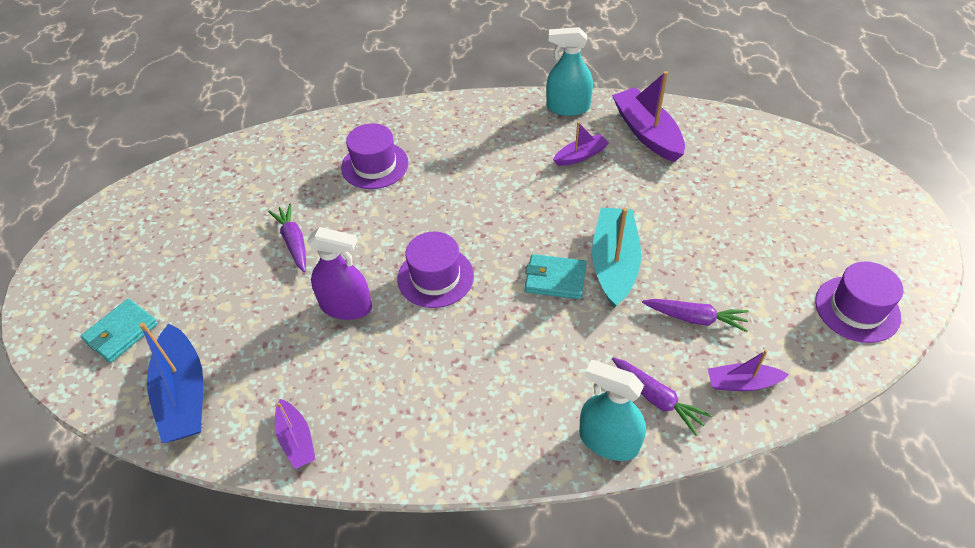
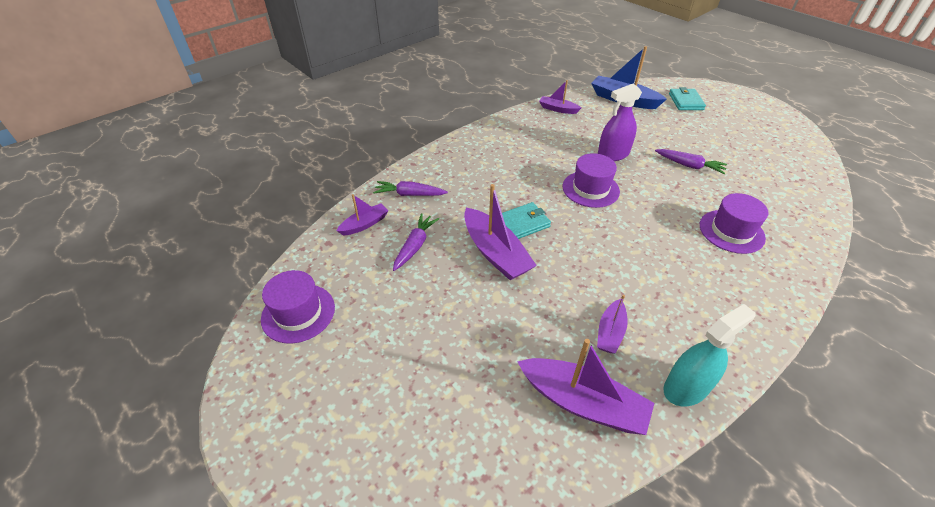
camera: 140 degrees right, 5 degrees down
(608, 441) = (422, 167): turquoise spray bottle -> none
(614, 263) = (495, 253): turquoise boat -> purple boat
(695, 318) = (415, 246): purple carrot -> purple carrot turned 135 degrees clockwise

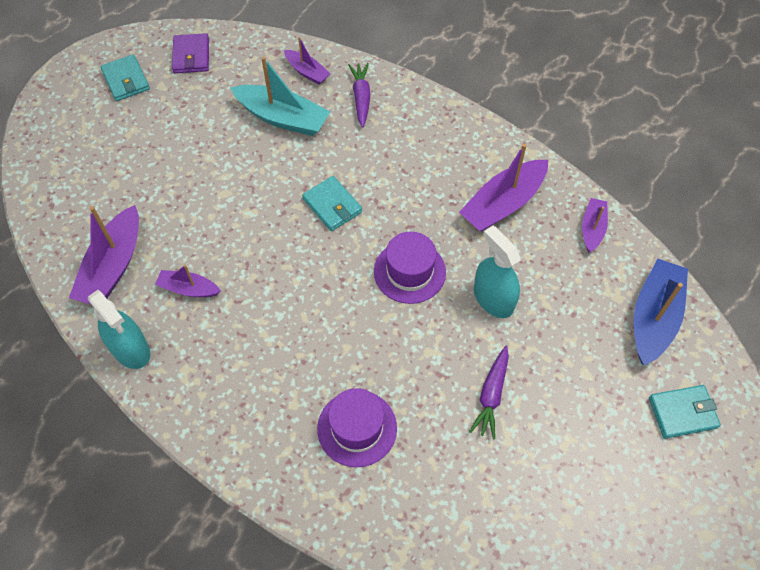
camera: 80 degrees right, 15 degrees up
(298, 313) = (191, 56): purple hat -> purple wallet
(305, 382) = (126, 80): none -> turquoise wallet
(415, 246) = (283, 118): purple carrot -> turquoise boat
(495, 253) = (282, 185): purple boat -> purple boat (503, 204)
(613, 154) = (493, 299): purple spray bottle -> turquoise spray bottle

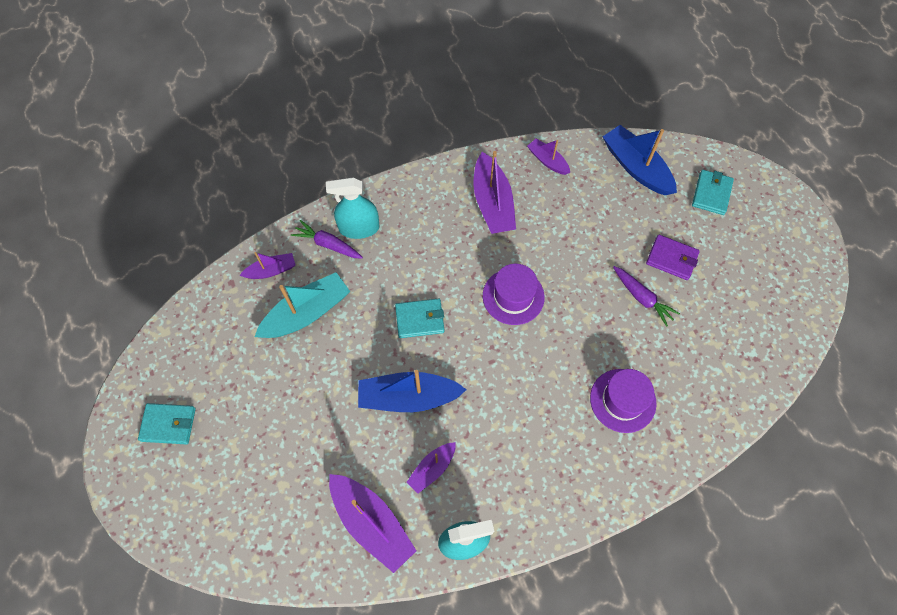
camera: 60 degrees left, 5 degrees up
(191, 56) = (182, 354): purple wallet -> purple wallet (671, 259)
(248, 235) = (408, 397): none -> blue boat
(493, 299) = (567, 254): turquoise spray bottle -> turquoise spray bottle (359, 228)

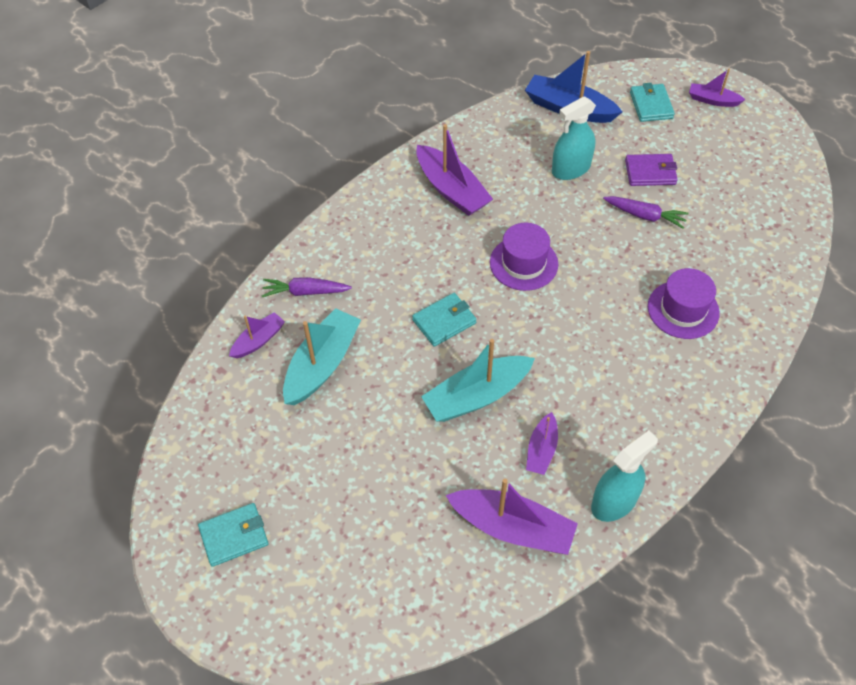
camera: 25 degrees left, 10 degrees down
(359, 228) = (329, 264): turquoise spray bottle -> turquoise spray bottle (571, 169)
(408, 397) = (477, 396): blue boat -> turquoise boat
(547, 161) = (482, 133): purple boat -> purple boat (712, 100)

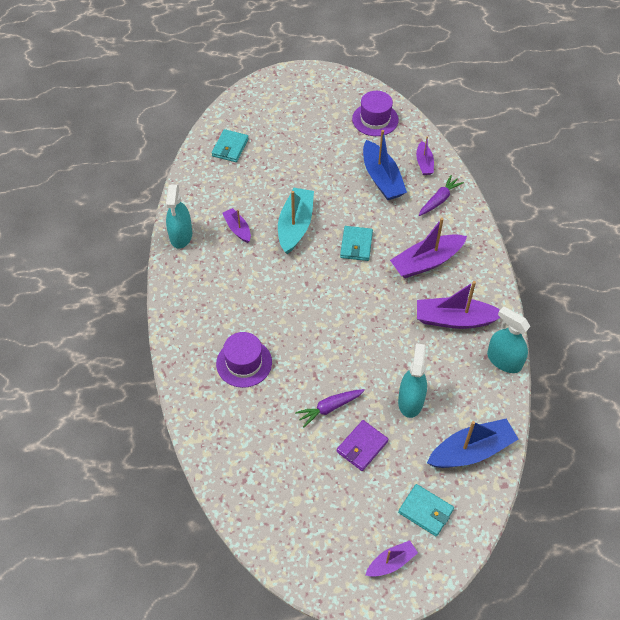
camera: 130 degrees right, 0 degrees up
(234, 536) = (320, 98): turquoise wallet -> turquoise wallet (230, 147)
(322, 364) = (382, 178): turquoise boat -> blue boat
(458, 135) = (504, 360): none -> turquoise spray bottle
(512, 528) = (214, 190): purple boat -> purple boat (426, 262)
(523, 263) = (358, 312): purple hat -> purple hat (375, 119)

